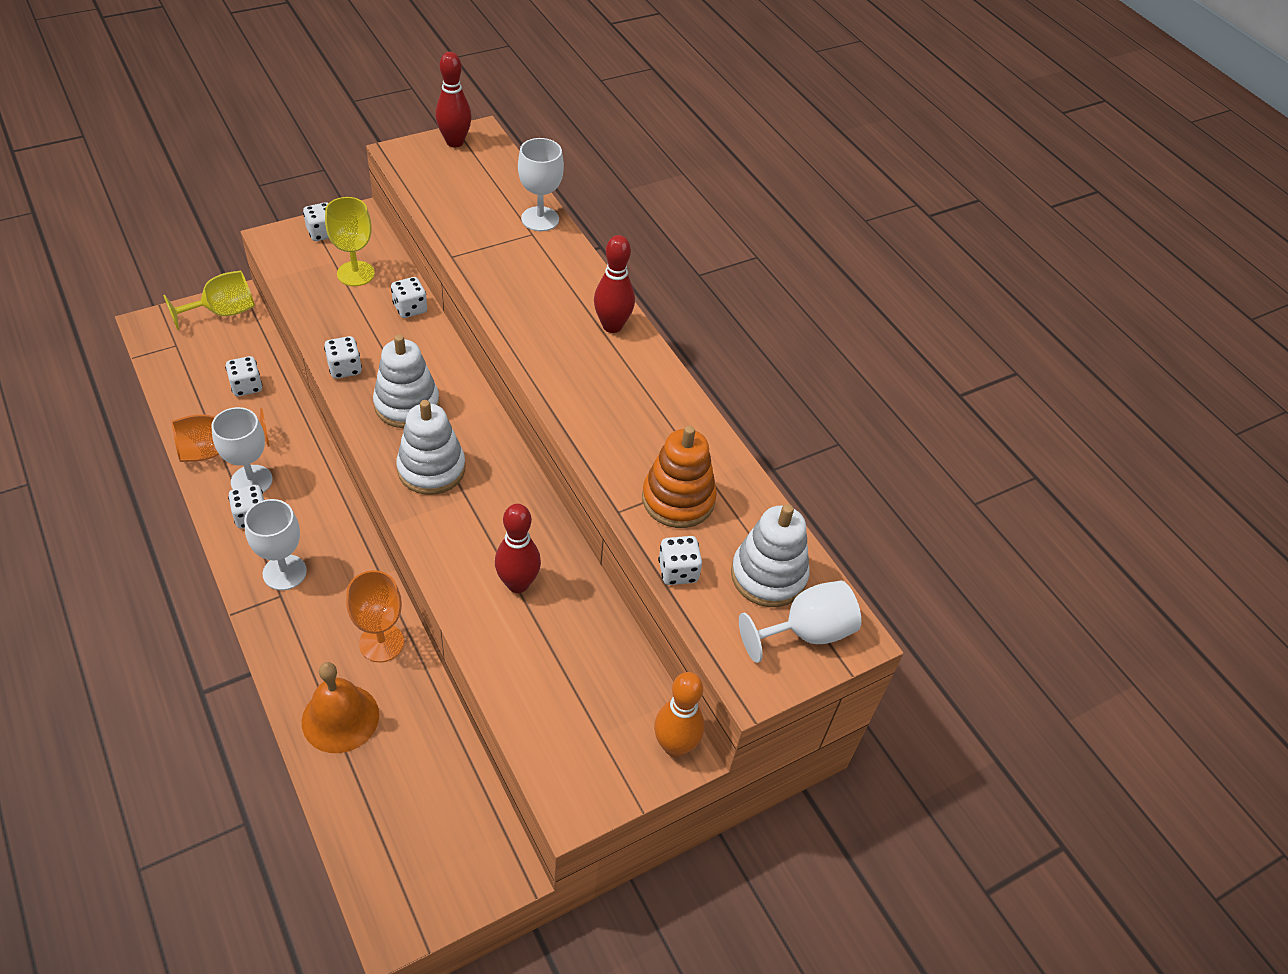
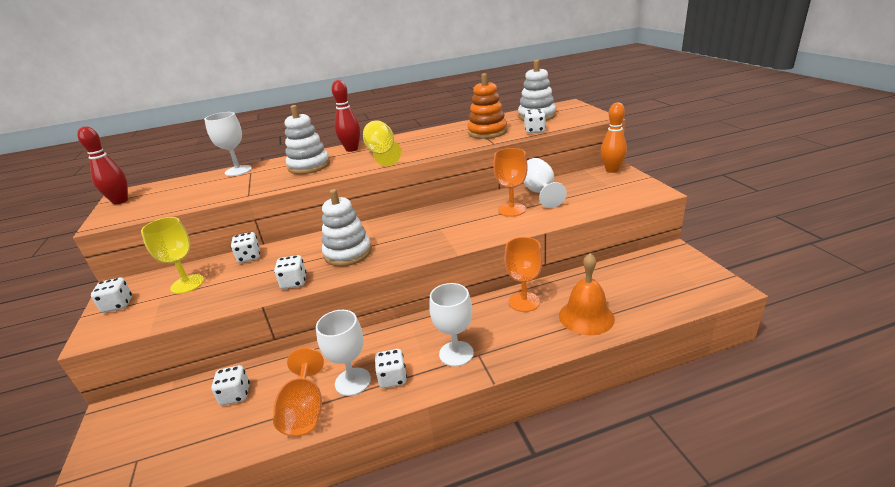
camera: 70 degrees left, 20 degrees down
(223, 312) = (119, 422): yellow goblet -> yellow goblet (382, 154)
(431, 469) = (412, 241): white stacking toy -> white stacking toy (309, 166)
(518, 584) = (511, 210): red bowling pin -> orange goblet
(806, 632) = (568, 110): white goblet -> white goblet (540, 192)

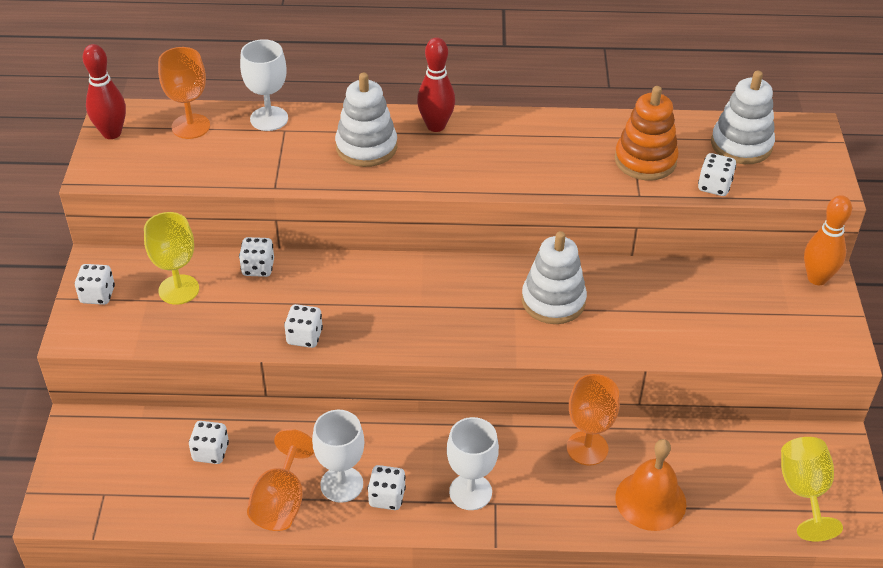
camera: 15 degrees right, 15 degrees up
(348, 253) = (381, 310): white stacking toy -> white stacking toy (553, 301)
(382, 154) = (474, 158): yellow goblet -> yellow goblet (804, 492)
(511, 210) = (625, 308): orange goblet -> orange goblet (191, 126)
(540, 192) = (684, 288): white goblet -> none

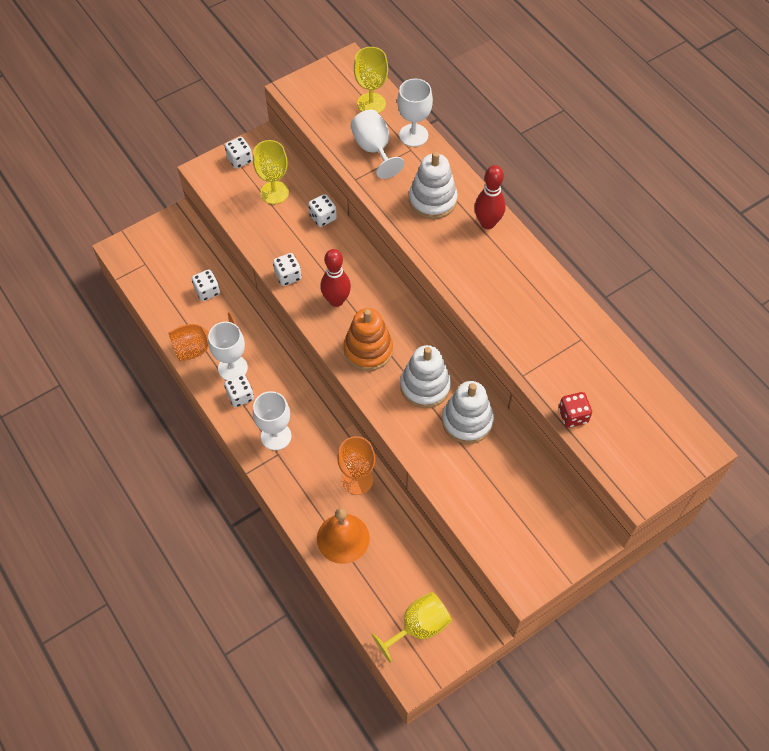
camera: 55 degrees right, 15 degrees up
(111, 133) = (332, 73): red bowling pin -> red bowling pin (336, 300)
(191, 126) = (371, 104): orange goblet -> yellow goblet
(253, 154) = (374, 149): none -> white goblet
(645, 160) = (562, 360): orange stacking toy -> orange stacking toy (368, 350)
(714, 186) = (573, 416): white dice -> red dice
(741, 145) = (636, 410): white stacking toy -> white stacking toy (467, 421)
(817, 278) = (584, 535): orange bowling pin -> none

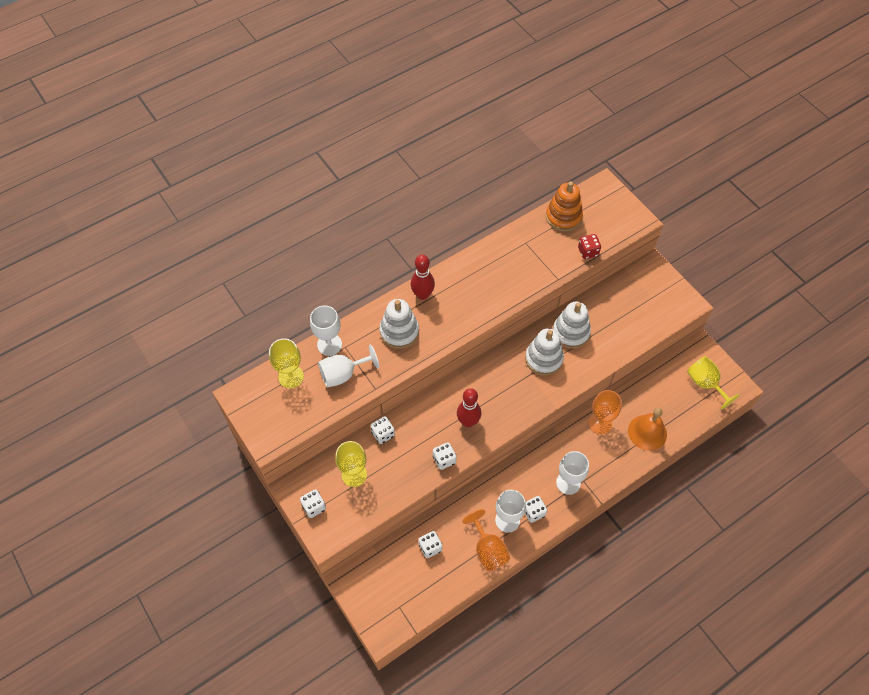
camera: 90 degrees left, 0 degrees up
(368, 350) = (514, 398): orange stacking toy -> orange stacking toy (563, 217)

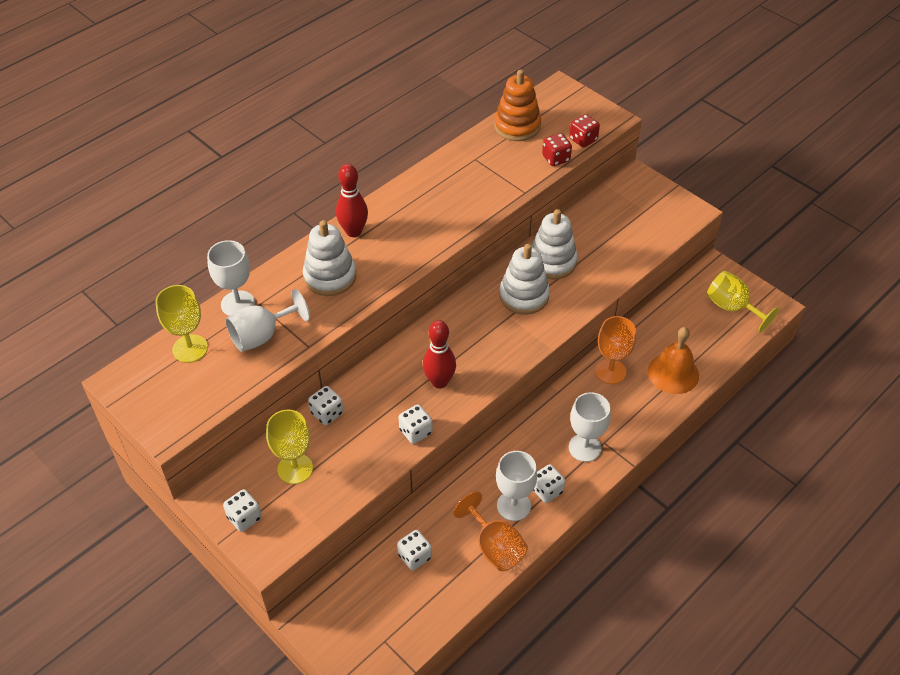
camera: 10 degrees left, 10 degrees down
(612, 237) = (583, 139): none -> red dice

